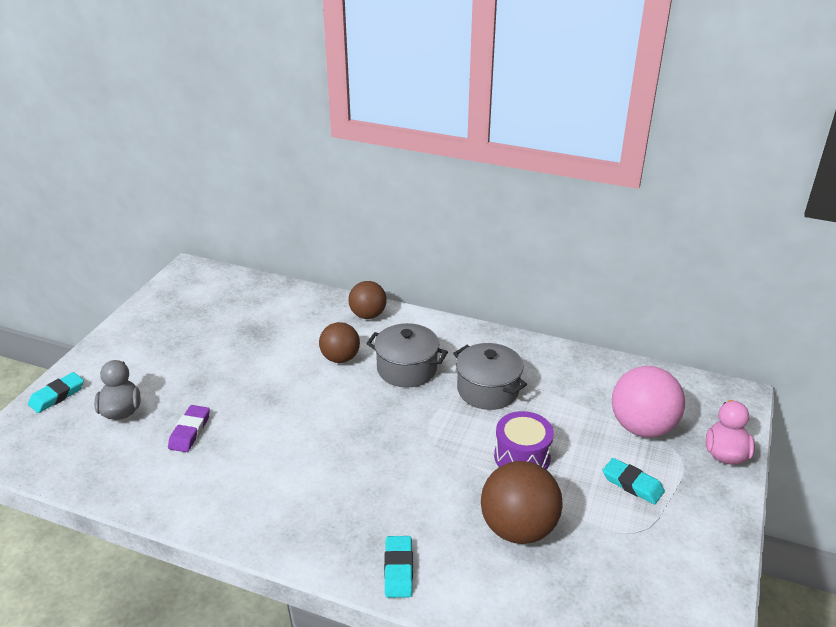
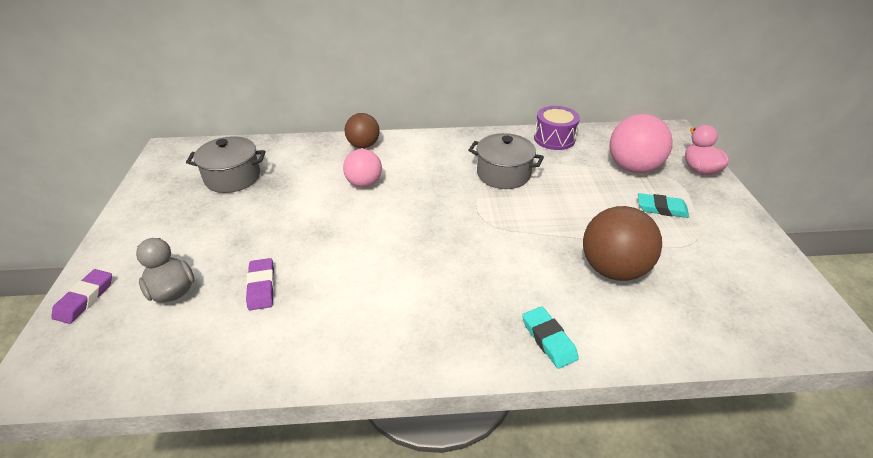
camera: 25 degrees left, 5 degrees up
(57, 395) = (85, 299): turquoise eraser -> purple eraser
(340, 358) = (364, 183): brown ball -> pink ball
(407, 369) = (427, 176): grey pot -> grey pot (233, 177)
(522, 456) = (569, 214): purple drum -> purple drum (554, 139)

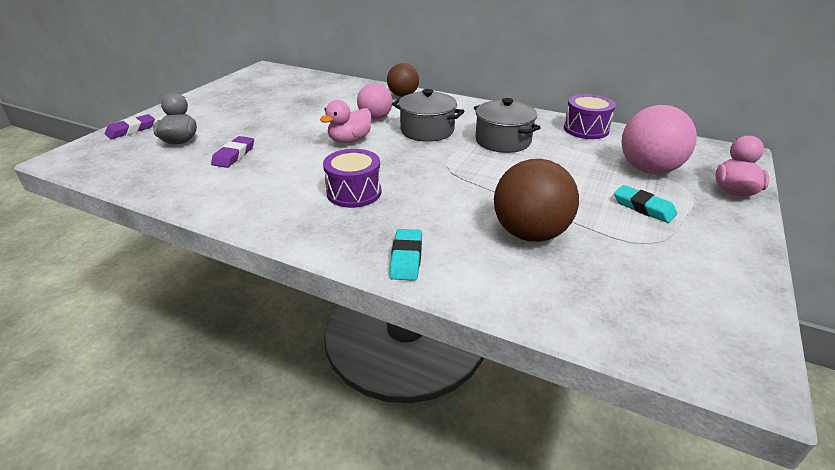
camera: 30 degrees right, 5 degrees down
(233, 177) = (287, 92): grey pot -> grey pot (427, 131)
(367, 221) = (349, 140): none -> pink duck
(434, 285) = (354, 192): none -> purple drum

